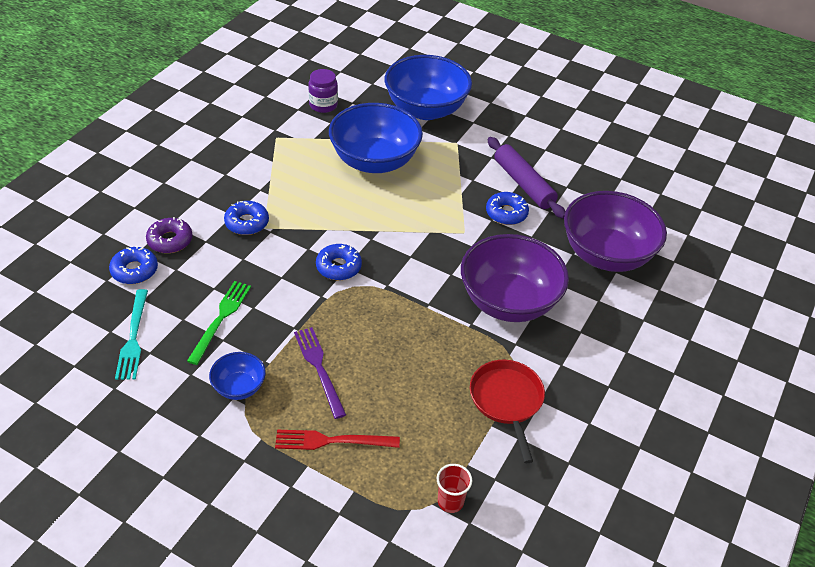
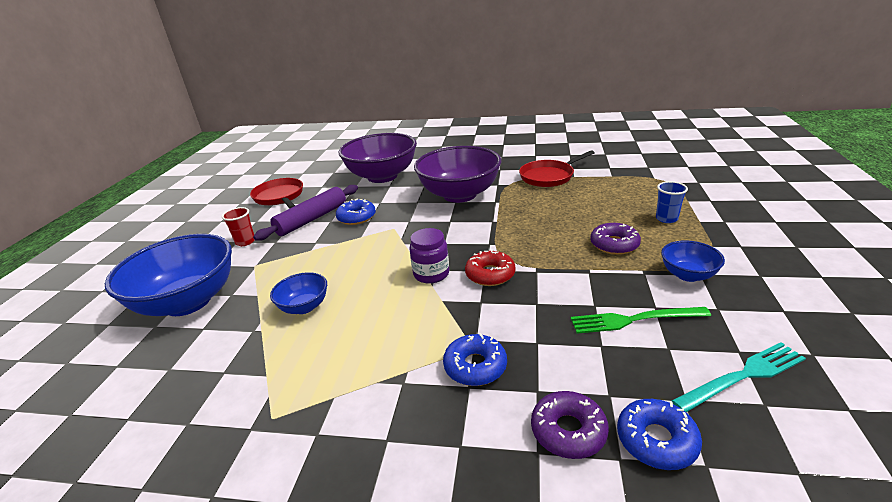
camera: 105 degrees left, 15 degrees down
(319, 368) = (614, 244): purple fork -> purple donut
(323, 105) = (175, 397): purple jar -> purple jar (431, 274)
(332, 441) = (666, 218): red fork -> blue cup
(338, 267) = (490, 274): blue donut -> red donut
(374, 161) = (304, 307): blue bowl -> blue bowl, size x0.47
(450, 502) = (644, 174): red cup -> red cup (245, 242)
(596, 169) = (279, 197): none -> red pan

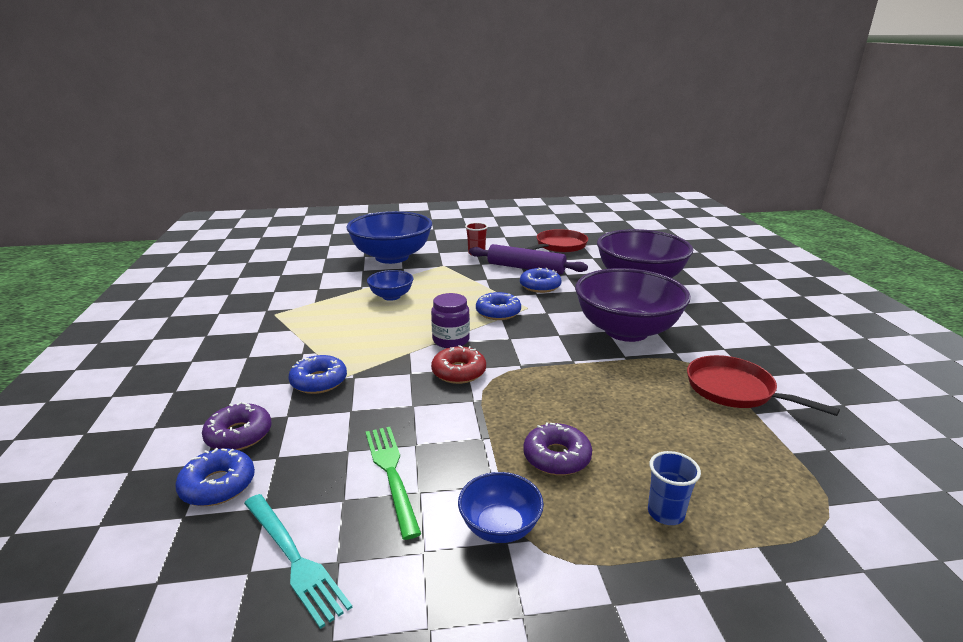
camera: 70 degrees right, 5 degrees down
(392, 244) = (498, 312): none -> blue donut

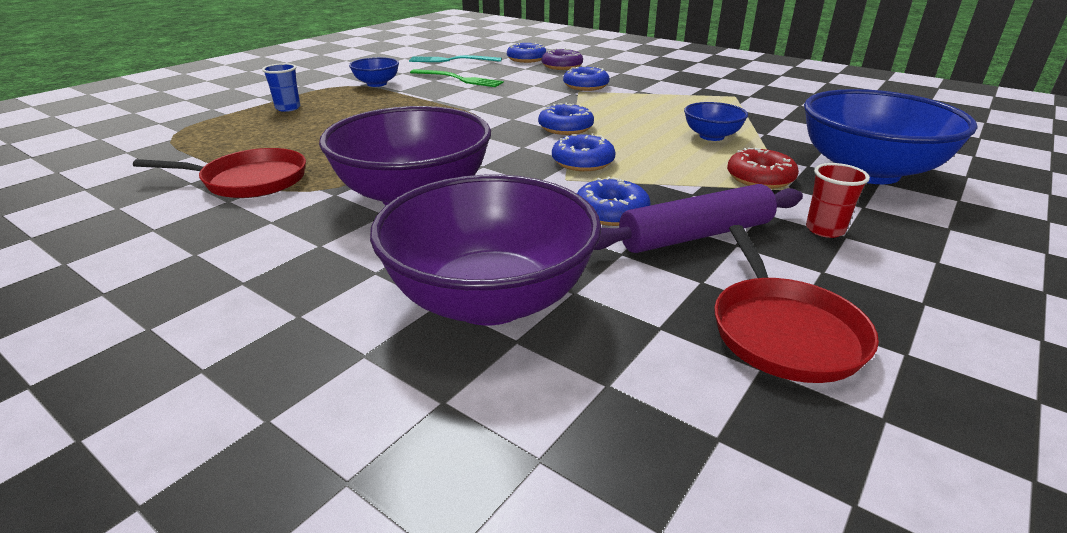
camera: 135 degrees right, 5 degrees up
(451, 340) = (565, 128): purple jar -> blue donut
(459, 372) = (512, 115): red donut -> red donut (760, 178)
(556, 457) = (376, 106): purple donut -> none

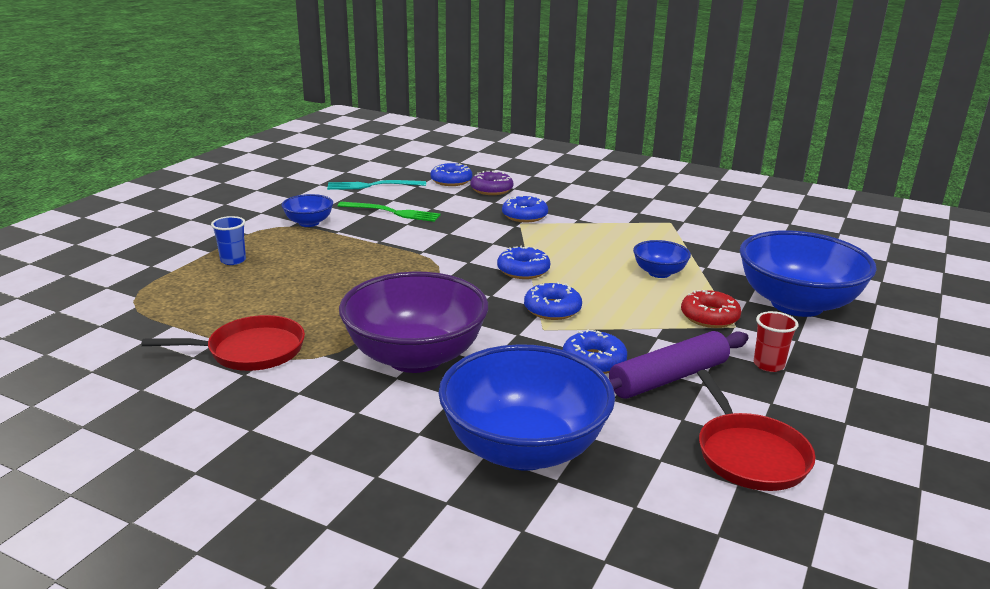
camera: 10 degrees left, 5 degrees down
(490, 299) = (524, 448): purple bowl -> blue bowl

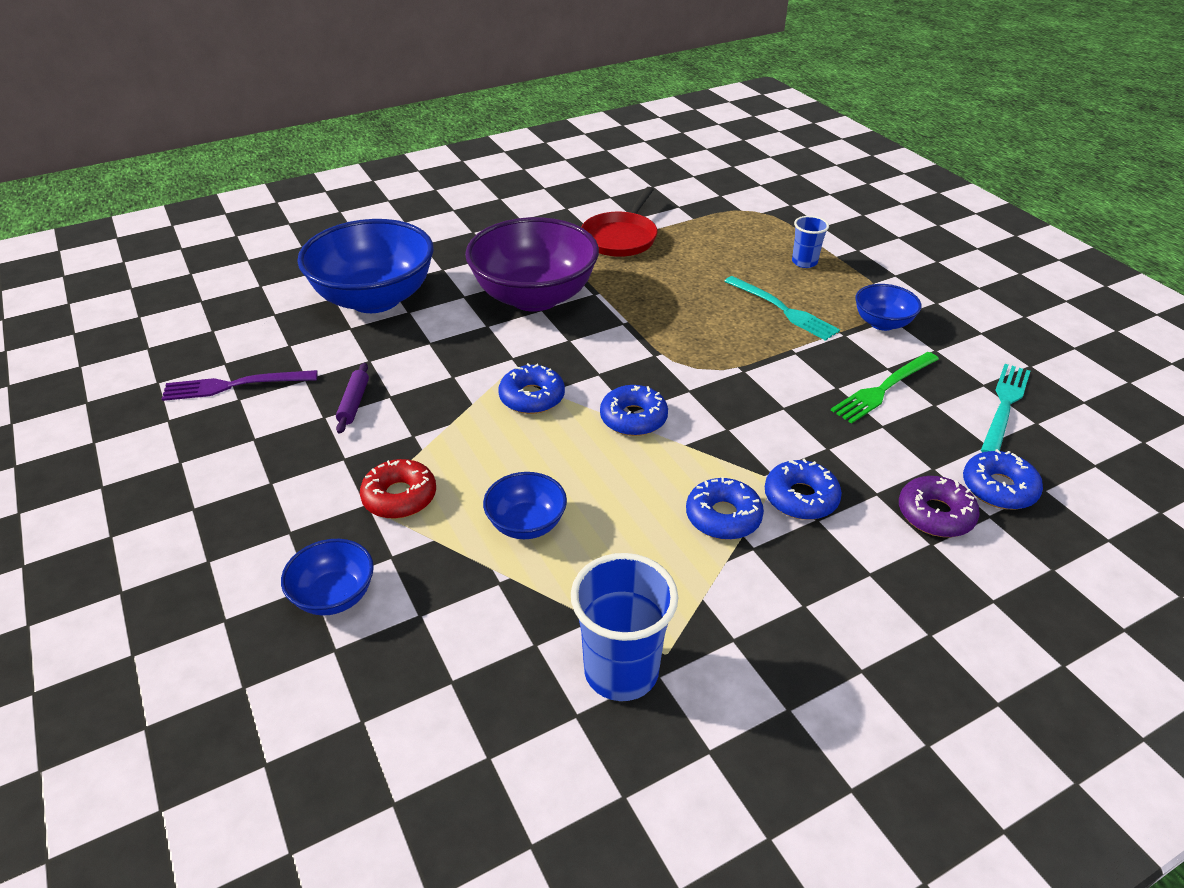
camera: 125 degrees right, 15 degrees up
(323, 254) = (783, 310): none -> turquoise fork
(594, 361) = (425, 377): blue donut -> blue donut (723, 516)
(668, 378) = (354, 403): purple rolling pin -> purple rolling pin, size x0.51
(696, 228) = (621, 671): none -> blue cup
(749, 454) = (234, 385): red pan -> purple fork
(768, 365) = (289, 476): red cup -> none
(797, 304) = (334, 596): blue bowl -> blue bowl, size x0.47

